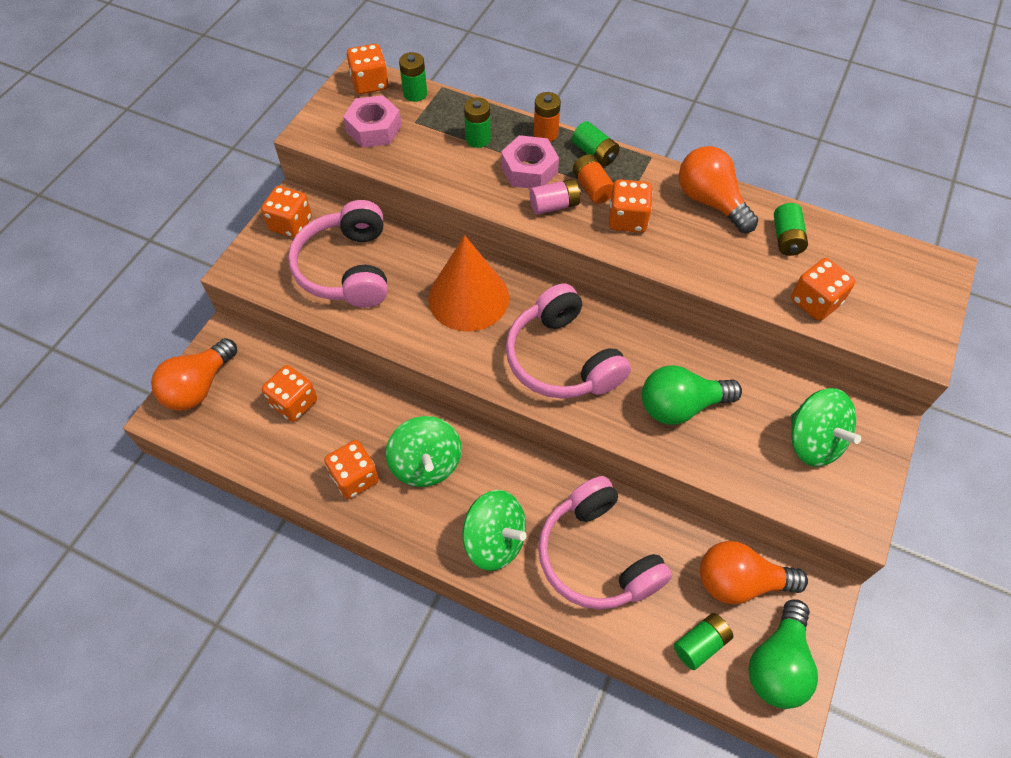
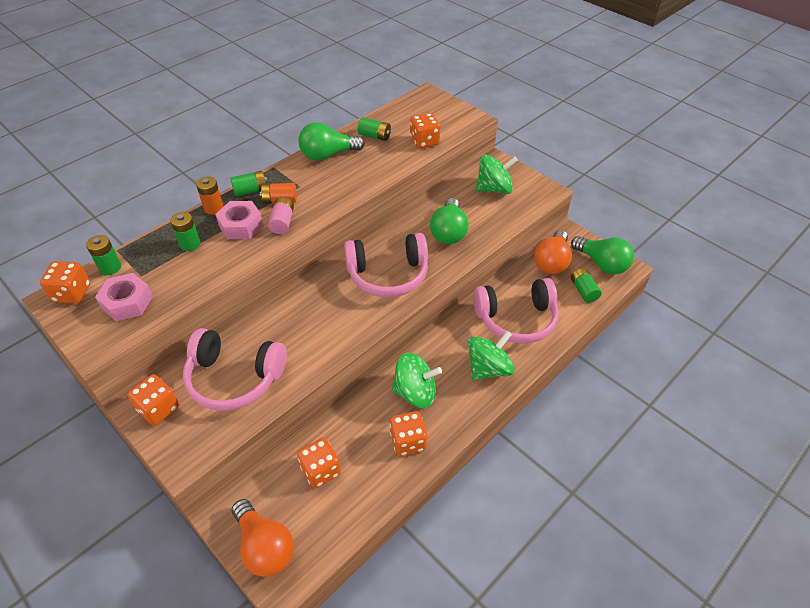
camera: 70 degrees left, 10 degrees down
(468, 297) = (309, 309): orange cone -> none
(627, 219) = (318, 193): orange dice -> none
(710, 201) = (328, 155): orange light bulb -> green light bulb

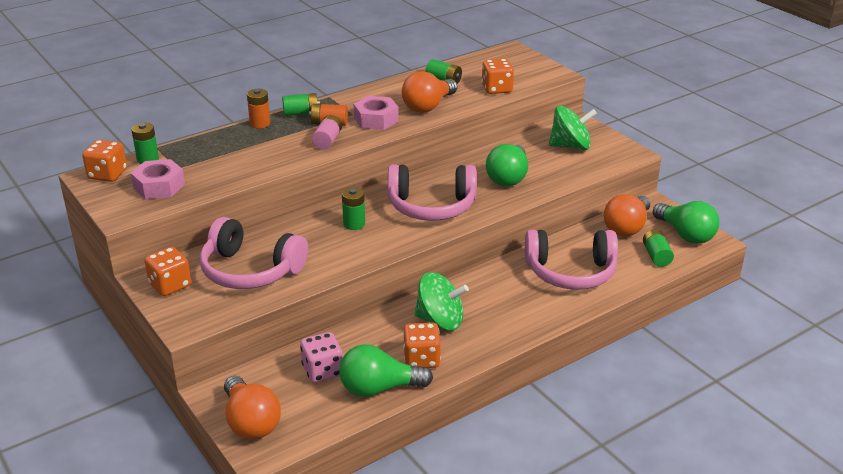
camera: 10 degrees right, 15 degrees down
(190, 244) = (230, 149): green battery -> green battery (354, 224)
(241, 225) = (284, 139): pink nut -> pink nut (376, 119)
(320, 470) = (322, 371): orange dice -> pink dice
(328, 155) = (389, 91): green light bulb -> green light bulb (379, 388)
(367, 169) = (428, 106): none -> orange light bulb
(488, 368) = (527, 310): green spinning top -> none

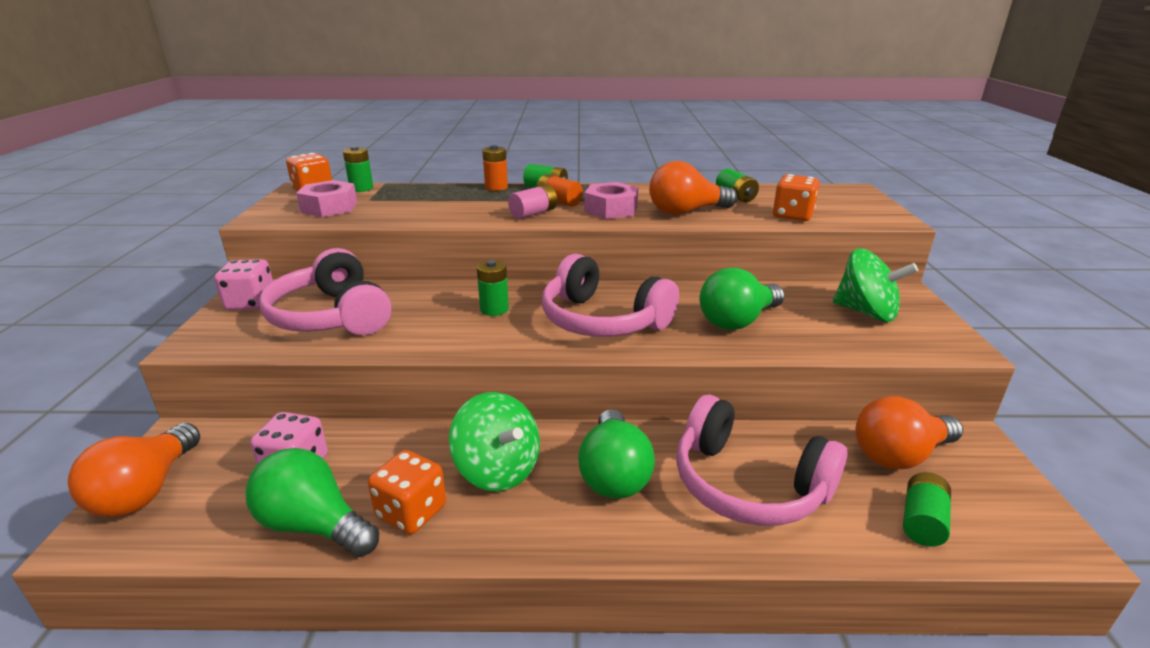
camera: 35 degrees right, 5 degrees down
(170, 285) = (251, 303): orange dice -> pink dice
(685, 234) = (1006, 508): green light bulb -> green light bulb (614, 474)

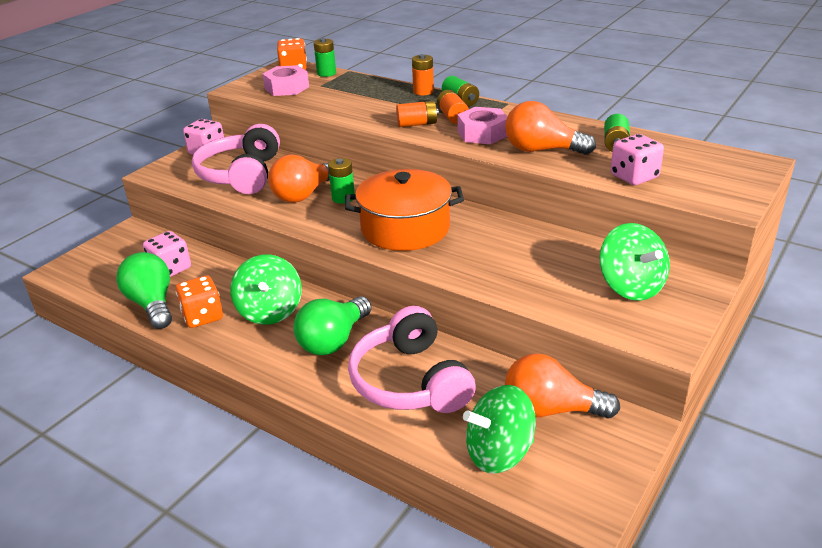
camera: 35 degrees right, 5 degrees up
(146, 490) = (96, 256): orange light bulb -> orange light bulb (304, 194)
(533, 213) = (417, 124): pink battery -> orange battery
(602, 320) = (405, 228): pink headphones -> orange pot
(737, 321) = (506, 259): green light bulb -> none
(792, 216) = (634, 176): orange dice -> pink dice
(922, 521) = (499, 453): green battery -> green spinning top

